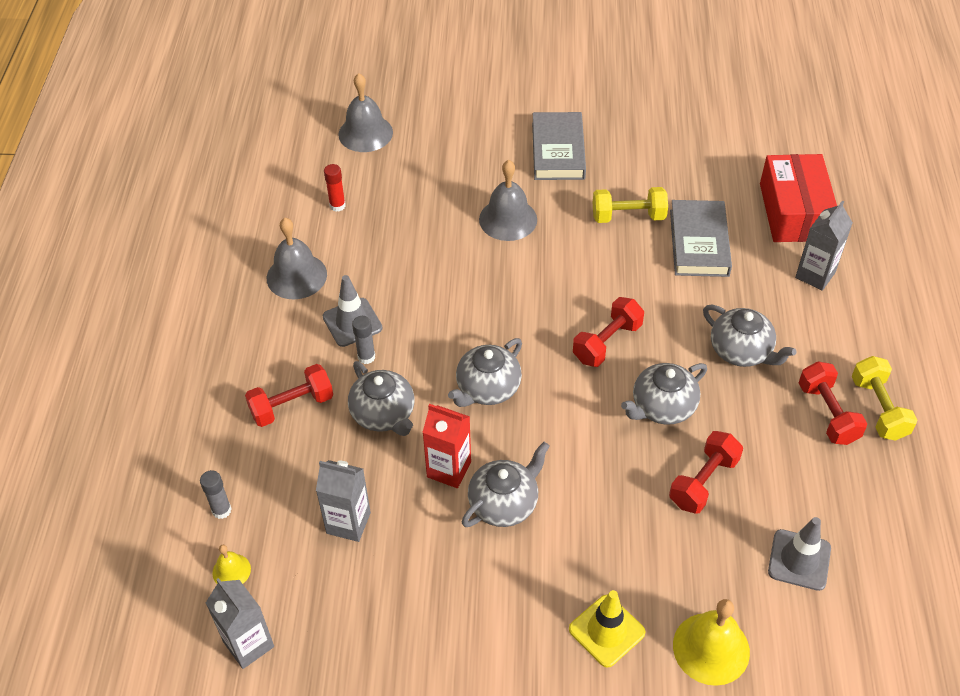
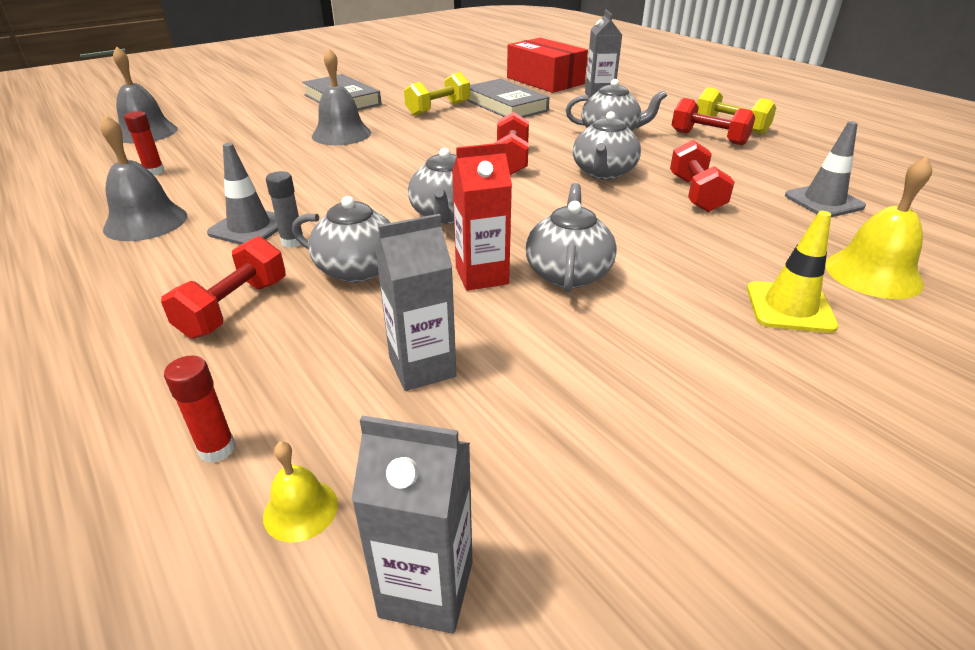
camera: 40 degrees left, 15 degrees down
(221, 510) = (217, 449): grey glue stick -> red glue stick

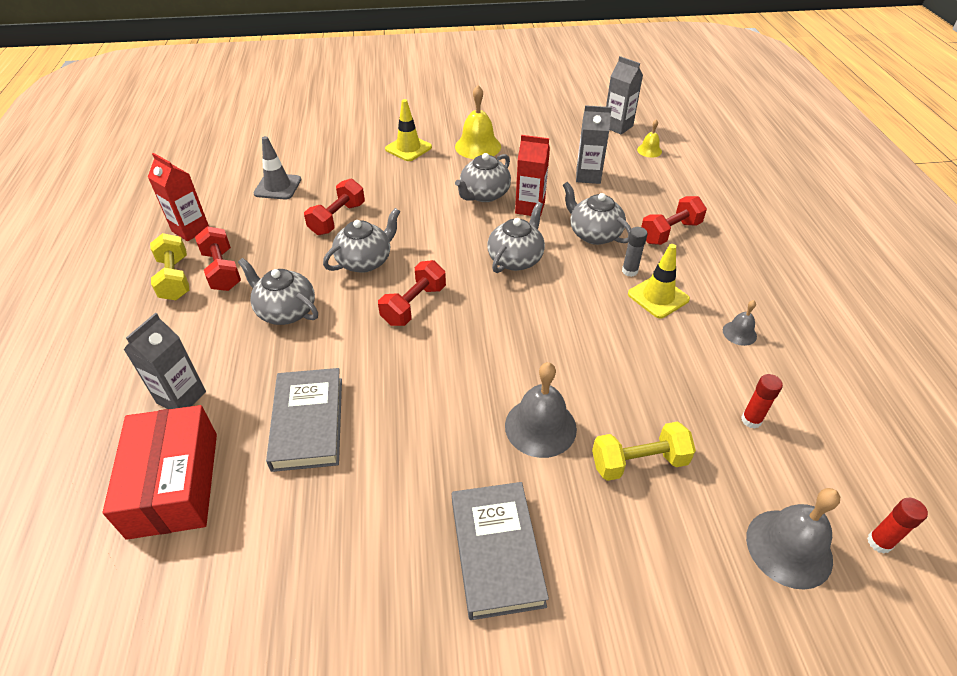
camera: 150 degrees left, 10 degrees up
(146, 222) = (739, 333): grey bell -> grey bell, size x0.53
(217, 449) = (677, 174): red glue stick -> red glue stick (879, 542)
(249, 227) = (658, 297): grey traffic cone -> yellow traffic cone
(438, 109) = (392, 449): yellow dumbbell -> yellow dumbbell (639, 462)
(801, 150) = (190, 230): none -> red carton
(873, 274) = (345, 147): yellow bell -> yellow bell (478, 146)

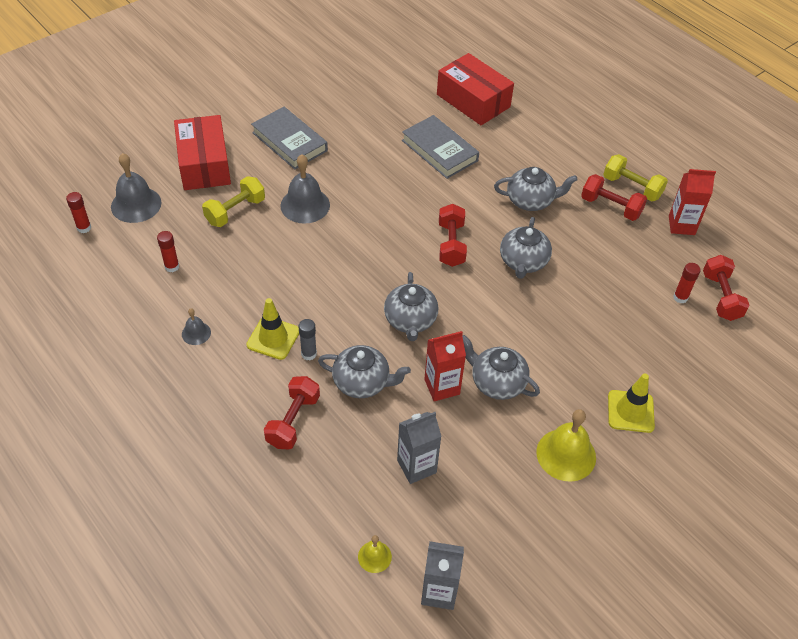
camera: 145 degrees right, 5 degrees up
(181, 397) = (523, 131): grey carton -> none
(278, 187) = (680, 297): grey traffic cone -> red glue stick
(337, 219) = (590, 289): red dumbbell -> red dumbbell (721, 297)
(484, 194) = (497, 382): grey teapot -> grey teapot turned 60 degrees counterclockwise
(655, 577) = (204, 164): none -> red box

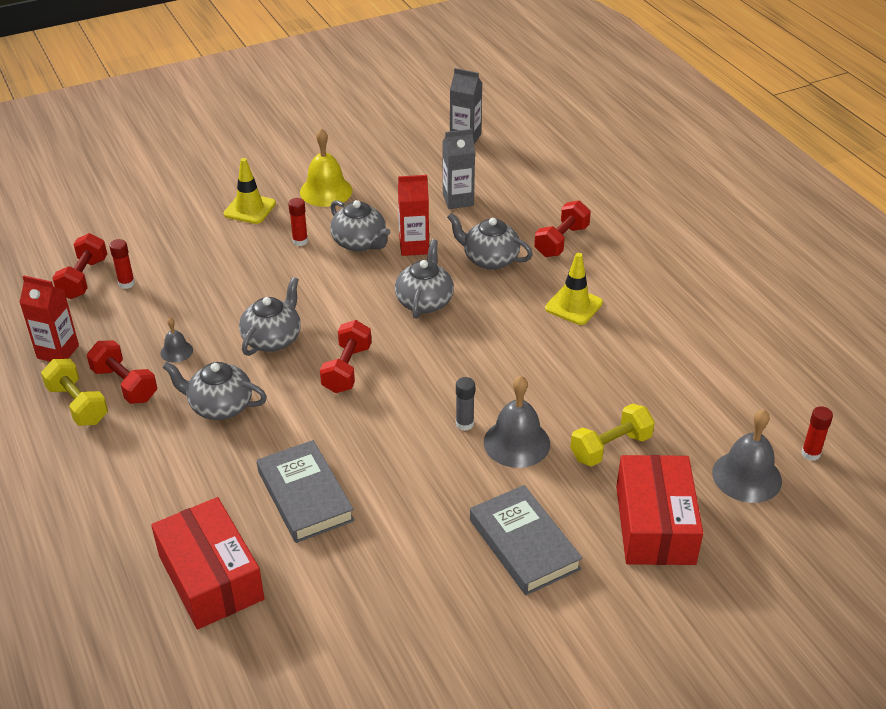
camera: 165 degrees left, 10 degrees down
(172, 266) = (689, 391): red glue stick -> red glue stick (300, 241)
(196, 333) = (656, 321): grey bell -> grey bell (176, 351)
(309, 354) = (538, 288): grey glue stick -> grey glue stick (464, 424)
(374, 556) = (508, 159): yellow bell -> none

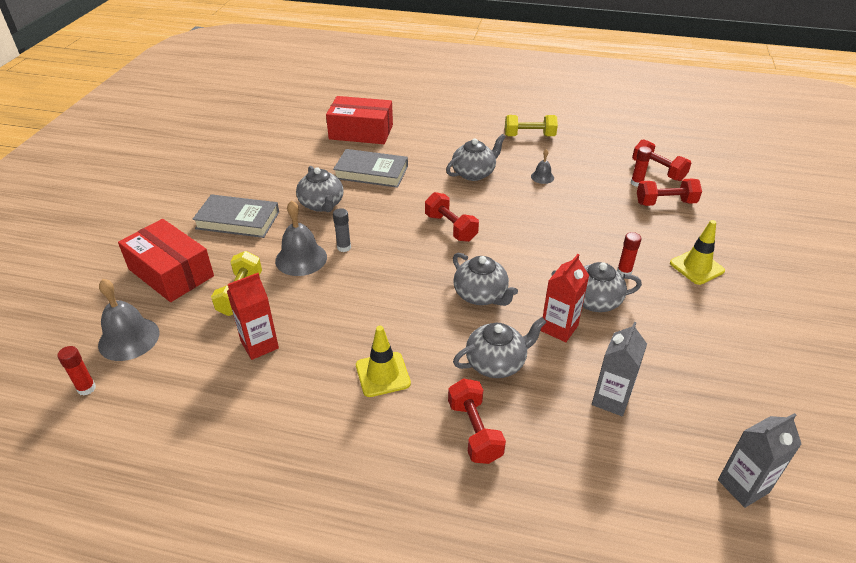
camera: 130 degrees right, 0 degrees up
(58, 352) = (585, 143): red carton -> red carton (259, 345)
(124, 384) = (530, 153): red dumbbell -> red dumbbell (665, 203)
(272, 339) = (514, 213): grey teapot -> grey teapot (322, 204)
(326, 191) = (695, 320): yellow bell -> none

